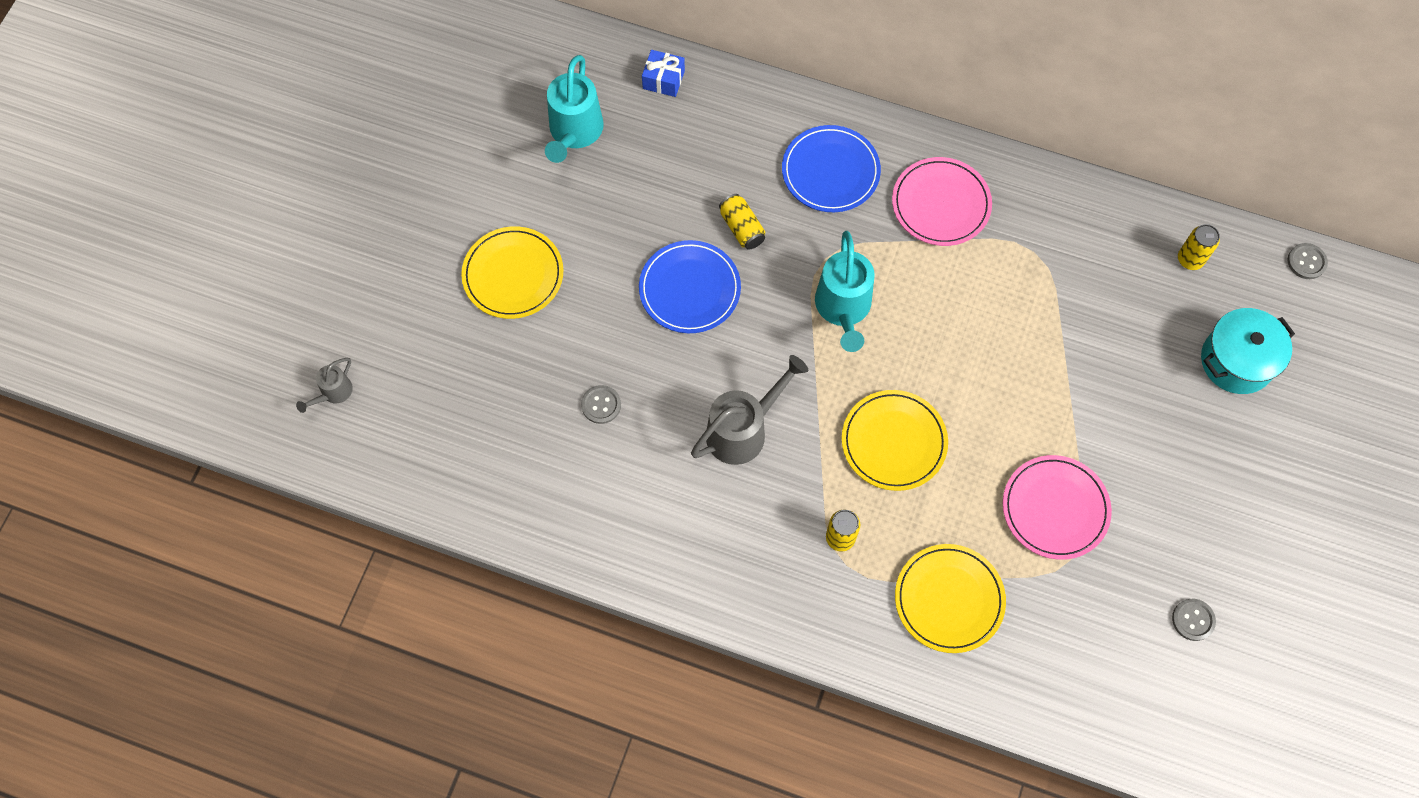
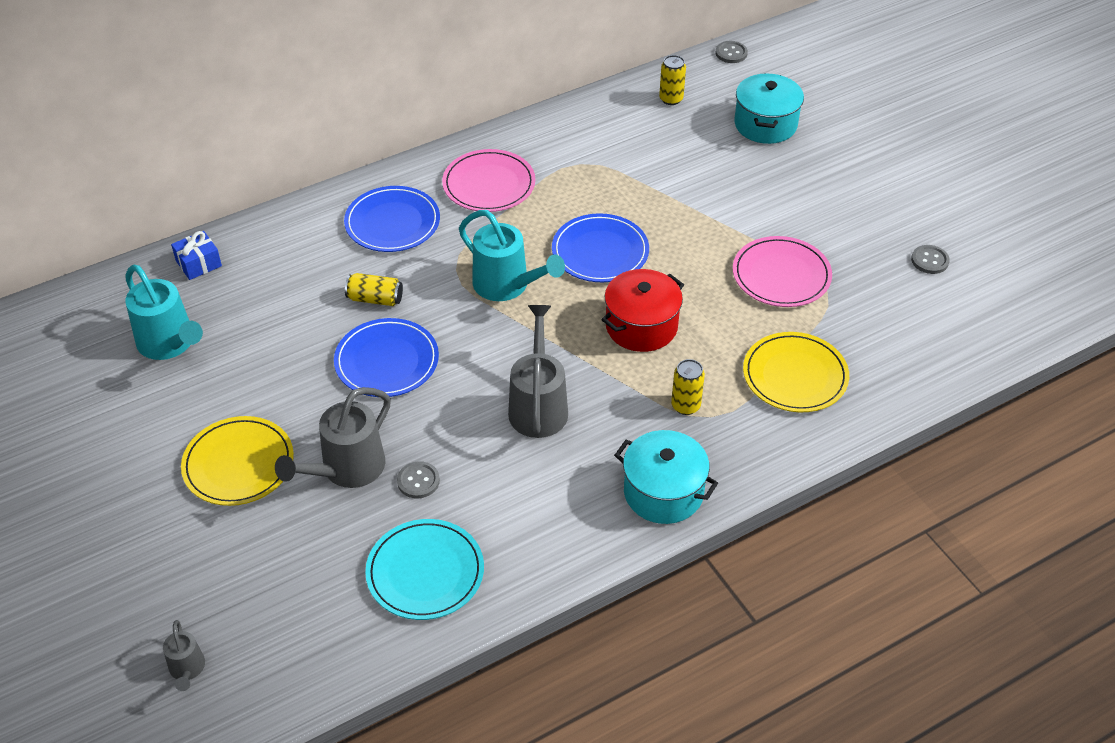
camera: 50 degrees left, 20 degrees down
(529, 476) = (425, 572): none -> turquoise plate
(568, 348) = (346, 470): none -> grey watering can
(739, 585) = (663, 492): none -> turquoise pot
(893, 442) = (641, 326): yellow plate -> red pot
(946, 347) = (600, 252): none -> blue plate

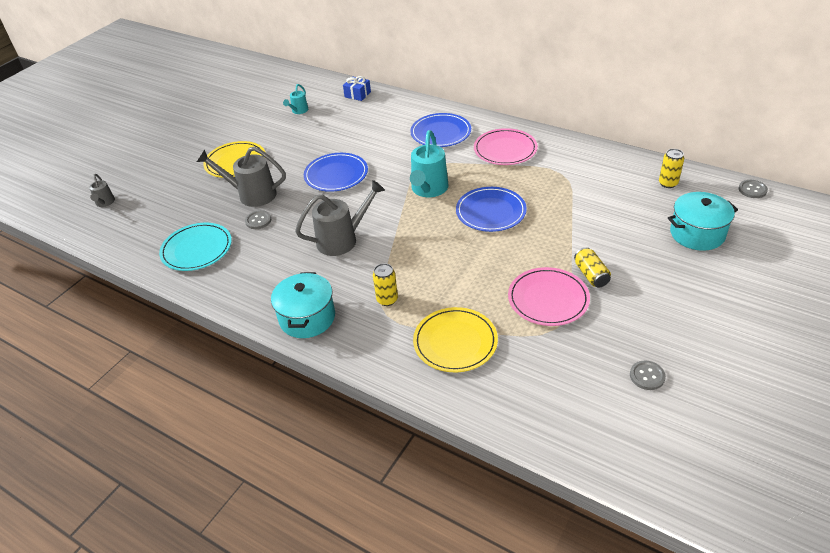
camera: 65 degrees right, 5 degrees down
(170, 344) = (298, 111): turquoise watering can -> turquoise watering can, size x0.52
(187, 670) = (105, 203): grey watering can -> grey watering can turned 60 degrees counterclockwise
(375, 299) = (378, 152): yellow can -> yellow can (591, 275)
(641, 326) = (441, 254): red pot -> none

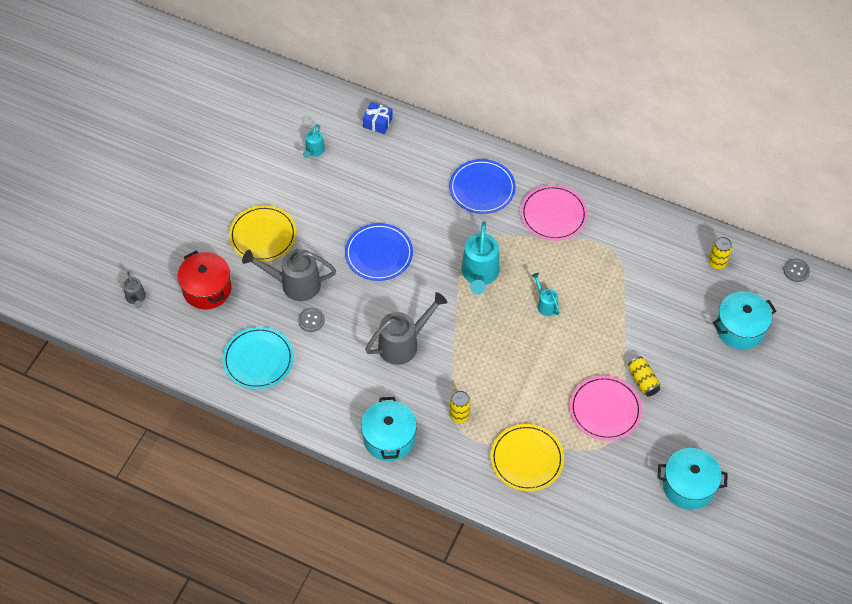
camera: 10 degrees left, 15 degrees up
(171, 197) = (207, 289): none -> red pot
(490, 212) = (545, 304): blue plate -> turquoise watering can
(647, 376) = (688, 486): grey button -> turquoise pot

